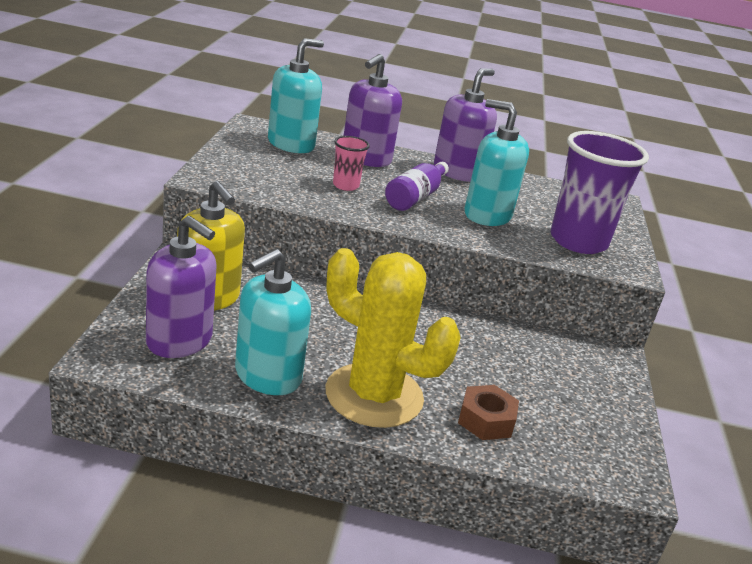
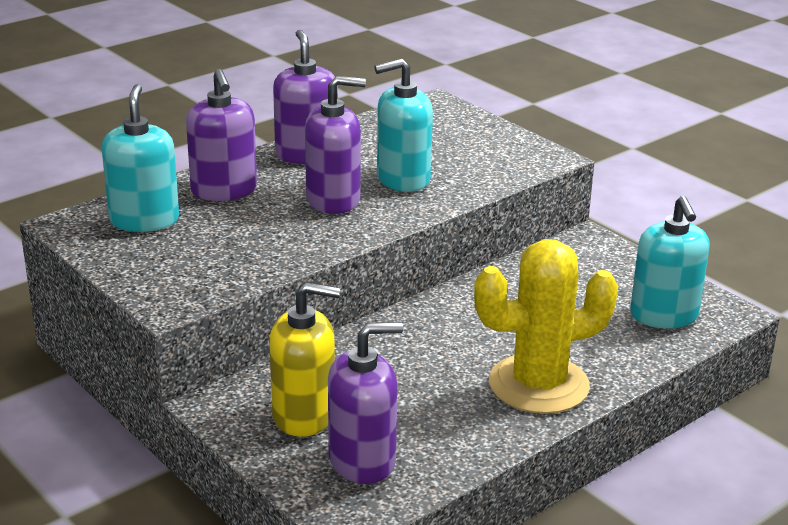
camera: 45 degrees left, 0 degrees up
(267, 376) = (462, 430): turquoise soap dispenser -> turquoise soap dispenser (664, 315)
(345, 185) = (271, 227): pink cup -> none
(415, 197) = (333, 200): purple bottle -> purple soap dispenser
(486, 420) = (615, 344): brown nut -> none
(578, 241) = (488, 158): purple cup -> none

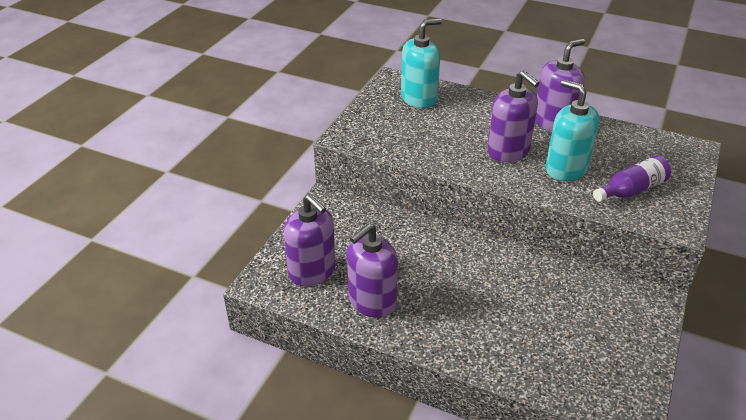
camera: 65 degrees right, 10 degrees up
(224, 190) = (477, 110): purple soap dispenser -> purple soap dispenser (372, 301)
(304, 415) = (338, 234): yellow soap dispenser -> none
(474, 159) = (631, 190): none -> purple bottle
(538, 384) = (443, 325): yellow cactus -> none
(664, 315) = (590, 372): turquoise soap dispenser -> none

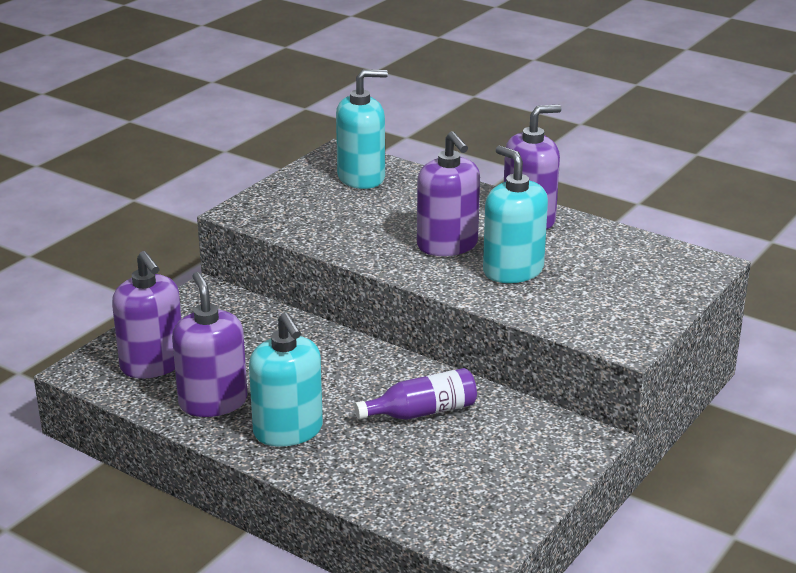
camera: 10 degrees right, 10 degrees down
(372, 301) = (213, 402): purple soap dispenser -> purple soap dispenser turned 105 degrees clockwise
(439, 321) = (288, 431): none -> turquoise soap dispenser
(631, 190) = (586, 301): purple bottle -> purple bottle (422, 412)

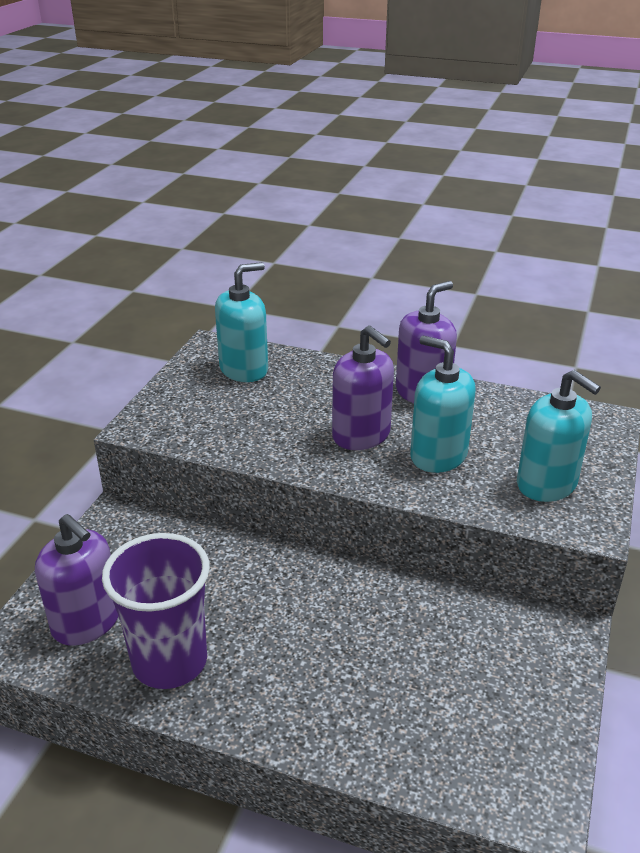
camera: 15 degrees left, 5 degrees up
(213, 402) = (170, 661): purple soap dispenser -> purple cup
(288, 431) = (266, 685): turquoise soap dispenser -> turquoise soap dispenser (547, 484)
(422, 412) = (394, 629): purple bottle -> none

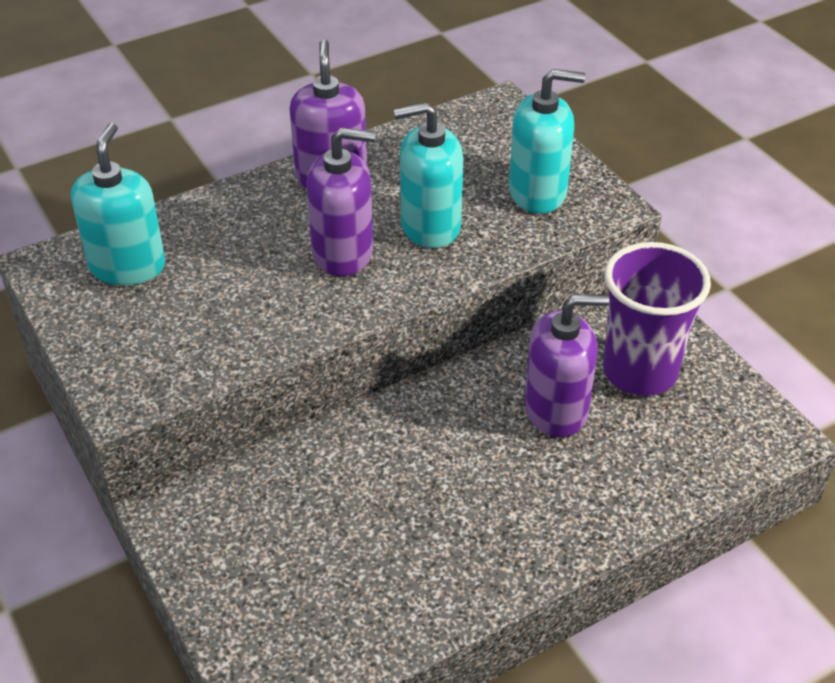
camera: 50 degrees left, 10 degrees up
(87, 622) = (305, 615): purple soap dispenser -> purple soap dispenser (556, 409)
(170, 661) = (425, 576): purple cup -> purple cup (639, 371)

